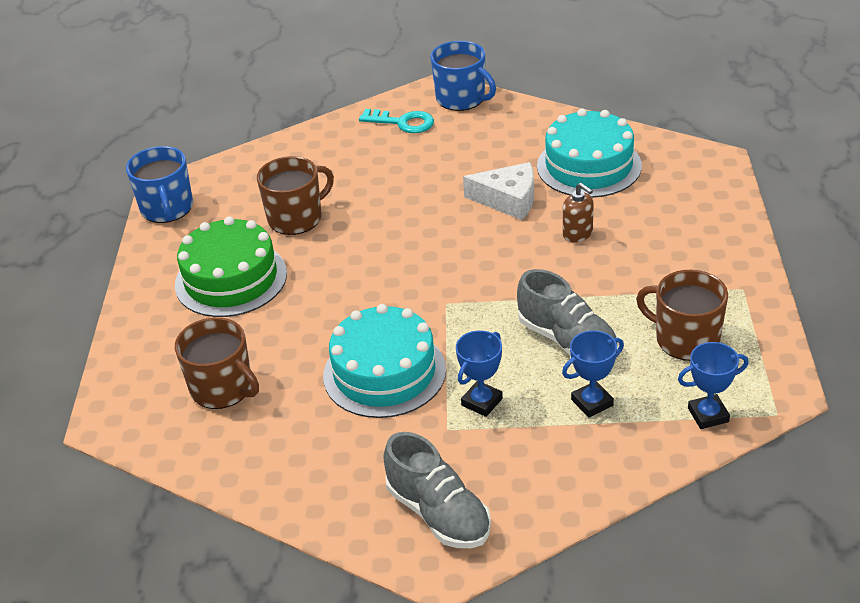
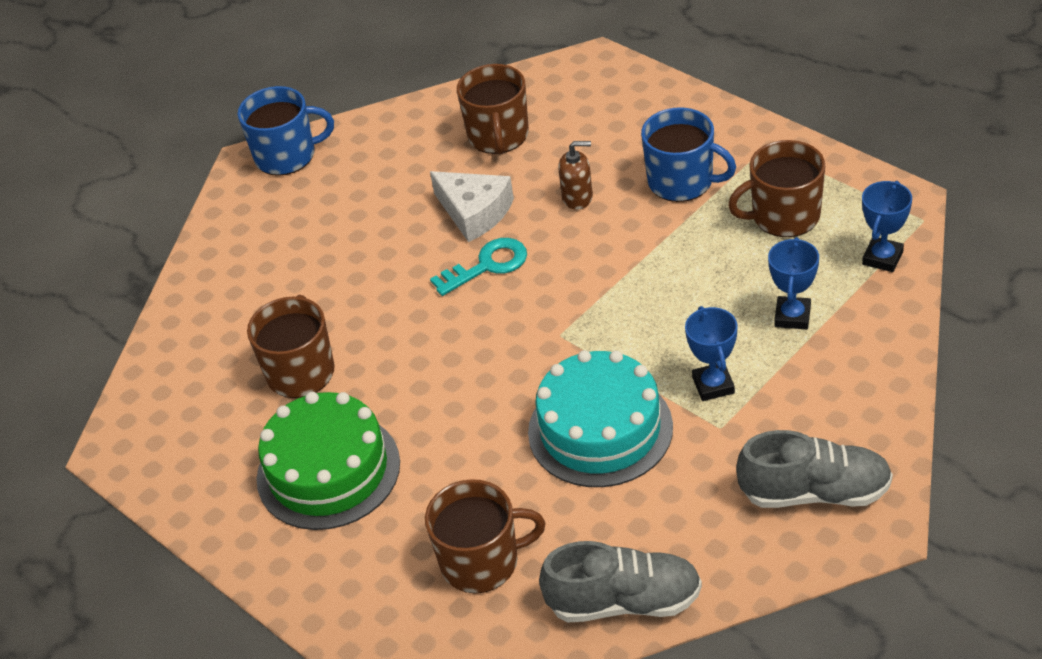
camera: 45 degrees left, 5 degrees up
(167, 208) = (147, 464): blue mug -> blue mug (682, 181)
(403, 122) = (264, 215): turquoise key -> turquoise key (487, 265)
(508, 200) = (474, 212): white cheese -> white cheese turned 75 degrees clockwise
(567, 340) = (702, 286): grey shoe -> grey shoe (624, 602)
(589, 166) = (498, 136): turquoise cake -> brown mug

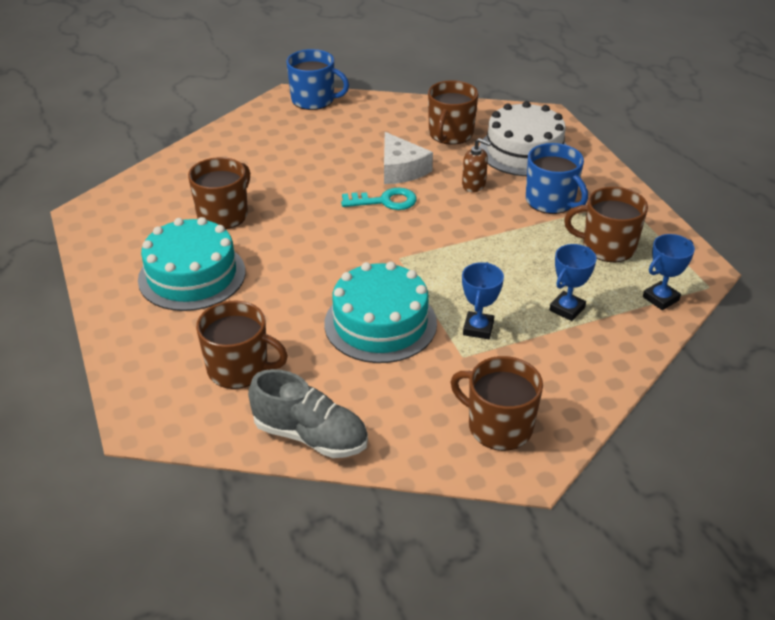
camera: 20 degrees right, 5 degrees down
(328, 470) = (192, 275): green cake -> turquoise cake
(604, 124) = (524, 151): none -> white cake
(814, 492) = (498, 426): grey shoe -> brown mug

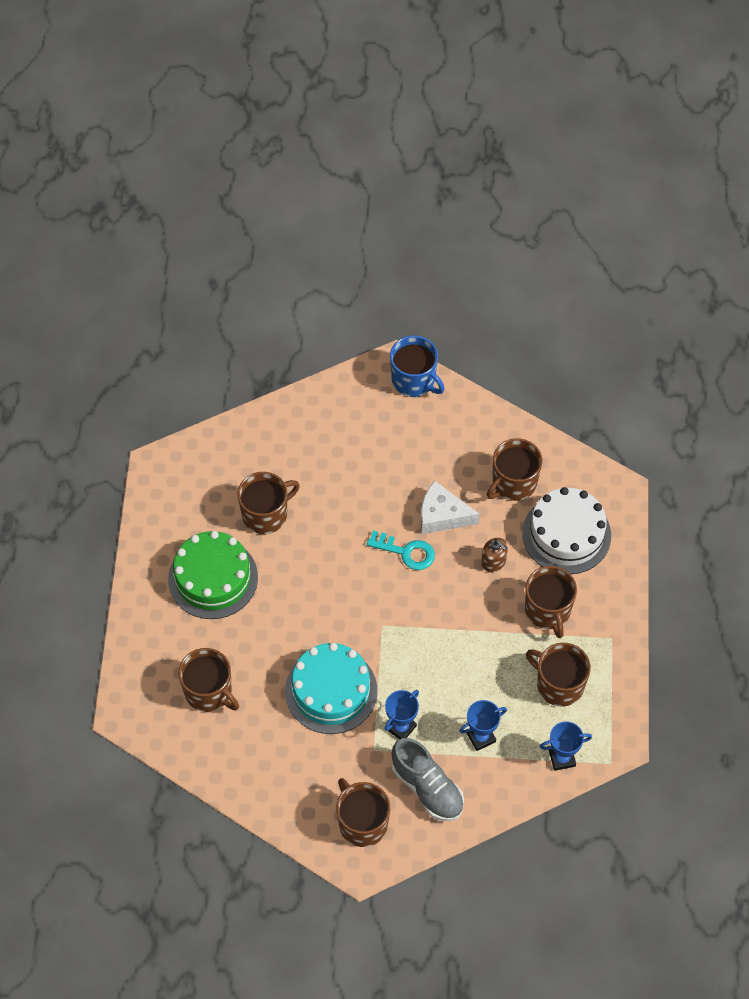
camera: 25 degrees right, 20 degrees up
(192, 275) = (213, 578): turquoise cake -> green cake
(310, 436) = (231, 774): grey shoe -> grey shoe (427, 788)
(401, 169) = (442, 515): white cheese -> white cheese turned 105 degrees clockwise
(551, 201) = (548, 610): blue mug -> brown mug

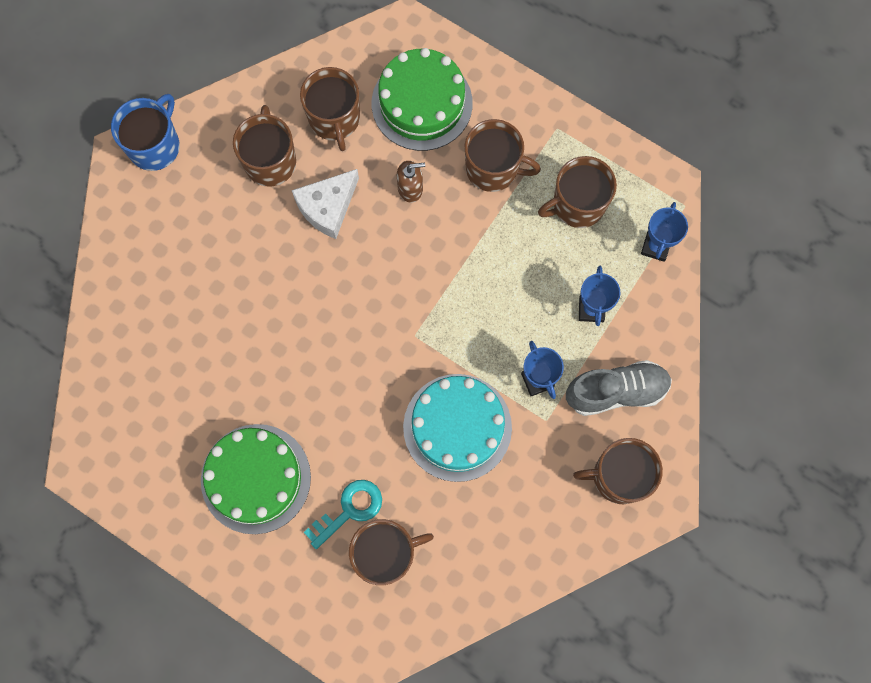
camera: 60 degrees left, 15 degrees up
(266, 514) = (215, 382): brown mug -> brown mug (270, 161)
(406, 552) = (347, 265): turquoise key -> turquoise key (349, 510)
(414, 380) = (155, 145): blue mug -> blue mug turned 45 degrees counterclockwise
(566, 534) = (422, 103): white cake -> green cake

